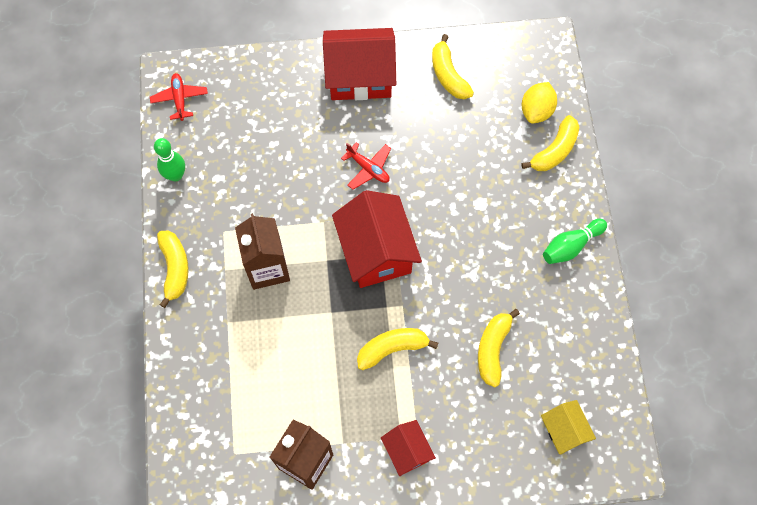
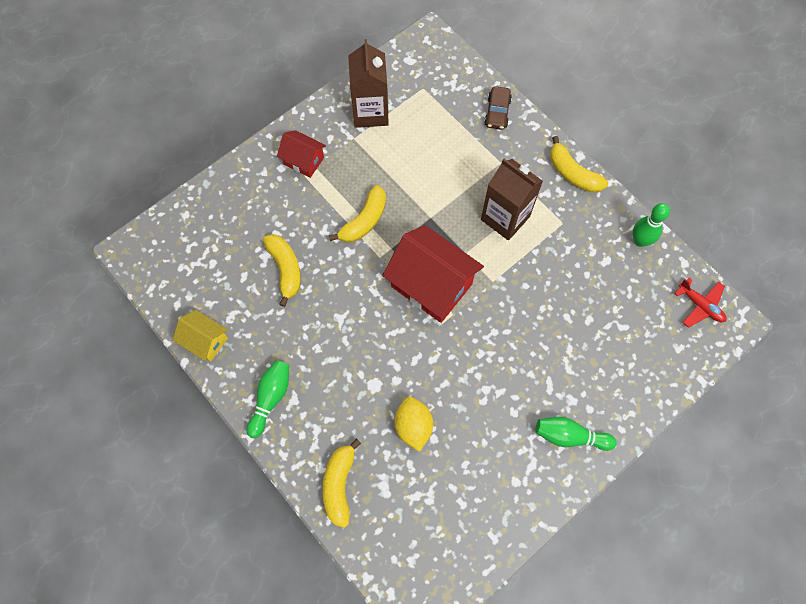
camera: 145 degrees right, 0 degrees up
(187, 375) = (497, 112): none -> brown car
(360, 77) = (570, 436): red house -> green bowling pin
(368, 168) = (493, 352): red plane -> none
(448, 75) = (491, 497): yellow banana -> none
(536, 111) = (382, 517): yellow lemon -> yellow lemon (413, 426)
(564, 430) = (194, 245): yellow house -> yellow house (205, 341)

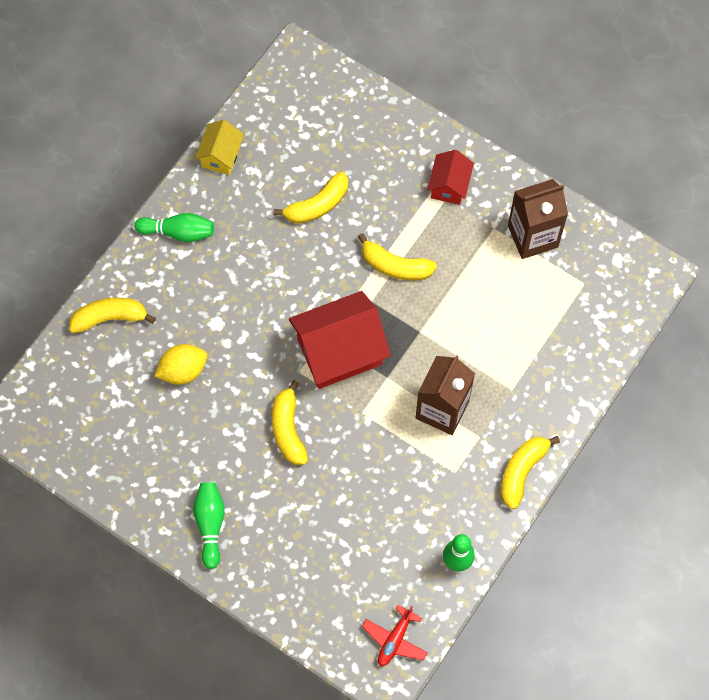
camera: 75 degrees right, 0 degrees up
(431, 285) = (339, 351): red house -> red house turned 45 degrees clockwise
(494, 346) = (288, 429): none -> yellow banana
(497, 112) = (577, 372): brown car -> none

